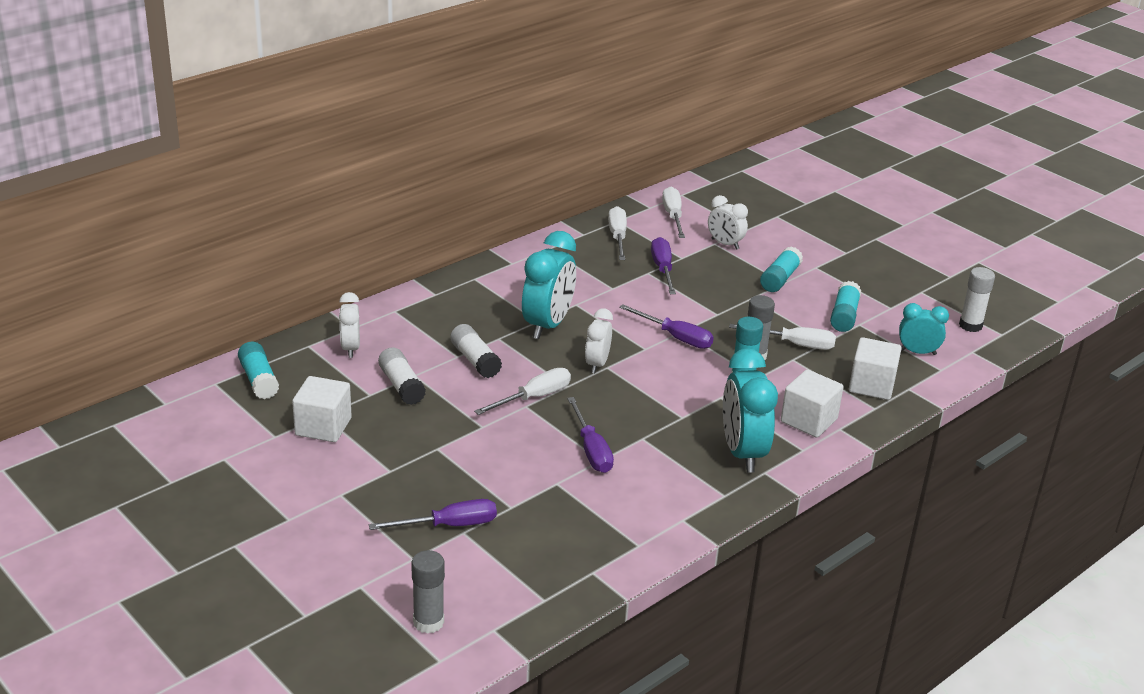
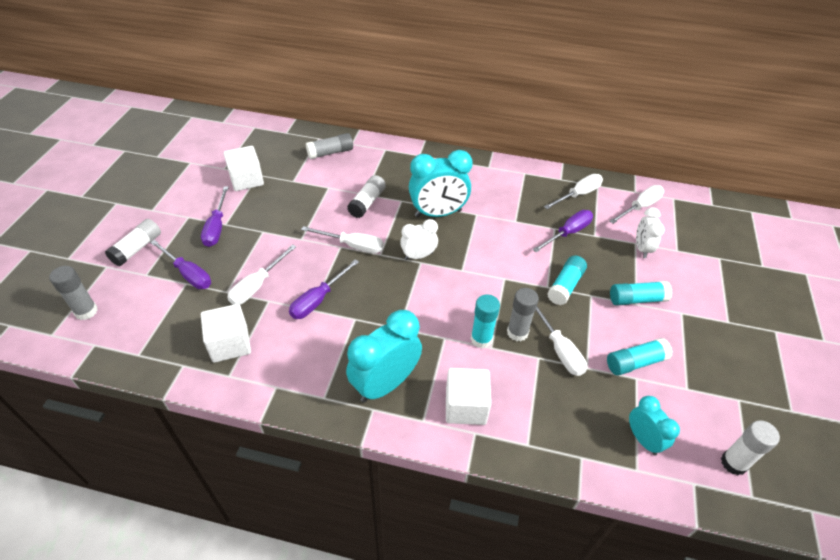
camera: 55 degrees right, 15 degrees up
(259, 380) = (270, 138): turquoise glue stick -> turquoise glue stick (565, 286)
(350, 348) = (330, 153): white clock -> grey glue stick
(401, 386) = (312, 188): white glue stick -> white glue stick (137, 248)
(525, 482) = (257, 285): none -> white screwdriver
(675, 337) = (492, 279): purple screwdriver -> purple screwdriver (217, 227)
(871, 385) = (557, 427): white cube -> white cube (230, 344)

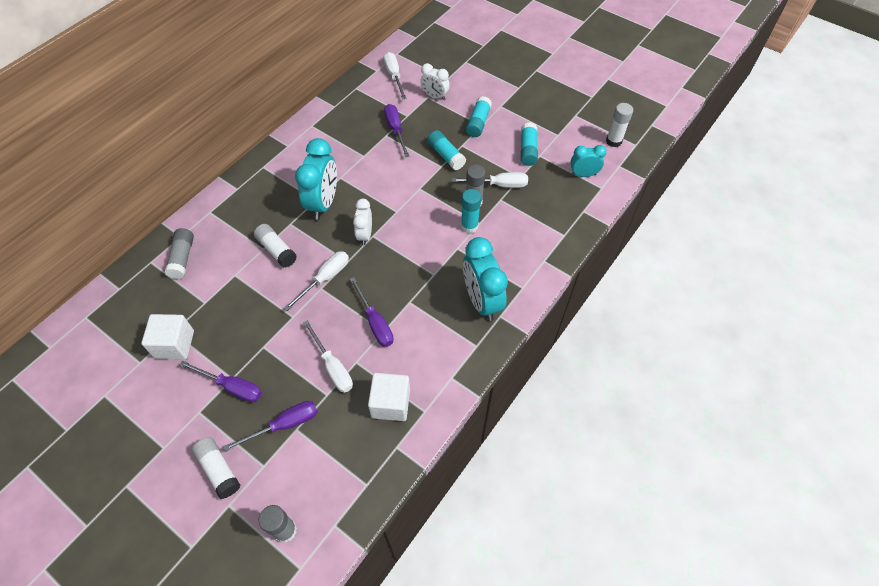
camera: 65 degrees left, 10 degrees up
(465, 406) = (521, 258): white cube -> none
(578, 195) = (359, 104): white screwdriver -> none

